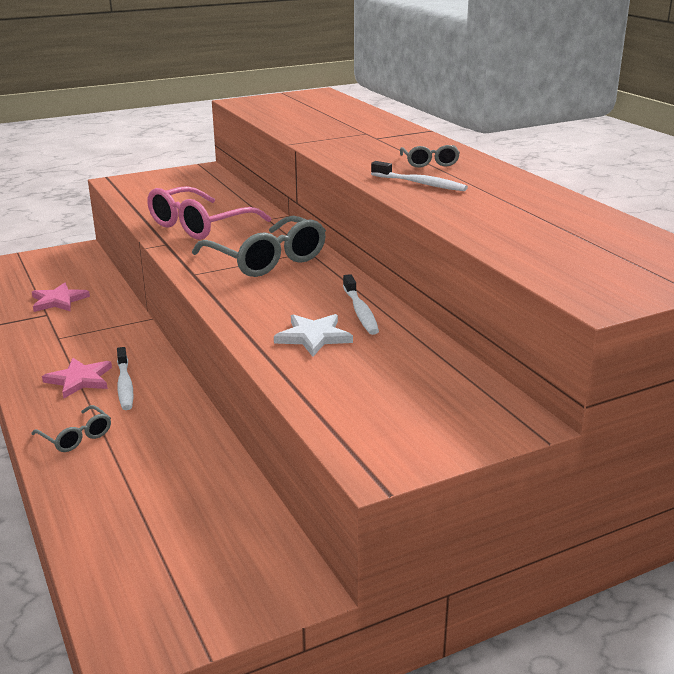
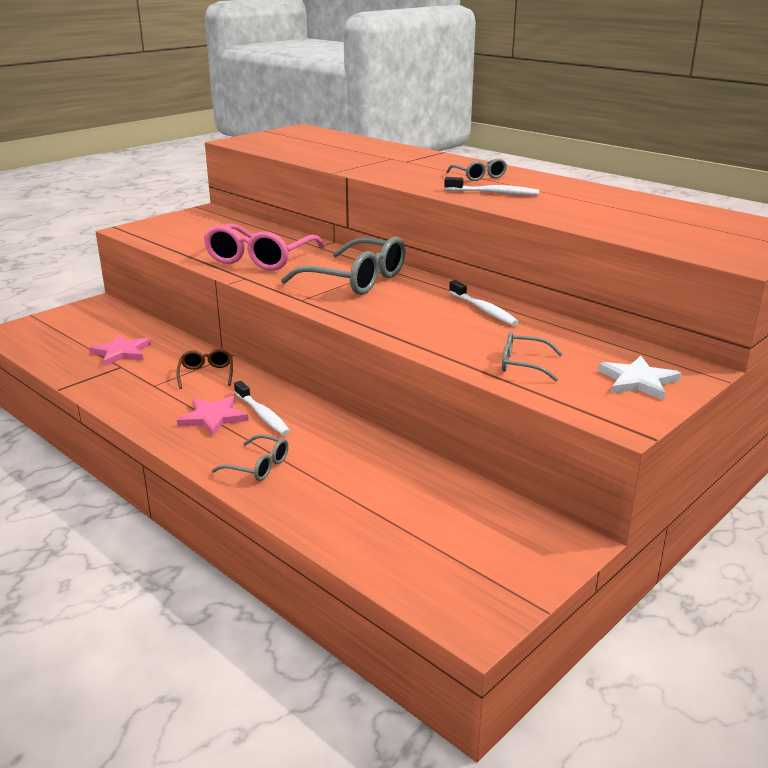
camera: 20 degrees left, 0 degrees up
(111, 335) = (206, 374): none -> brown glasses
(313, 337) = (466, 335): white star -> white star (638, 381)
(337, 380) = (523, 364): none -> grey glasses

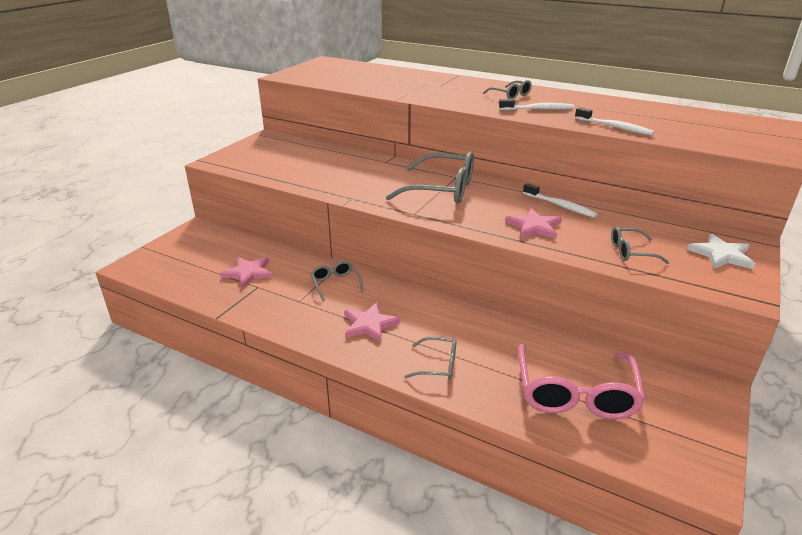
camera: 15 degrees left, 5 degrees up
(206, 374) = (335, 284): brown glasses -> grey glasses
(260, 259) = (349, 178): pink glasses -> pink glasses (575, 393)
(262, 415) = (407, 315): white toothbrush -> white toothbrush (615, 127)
(429, 327) = (534, 227): none -> pink star

